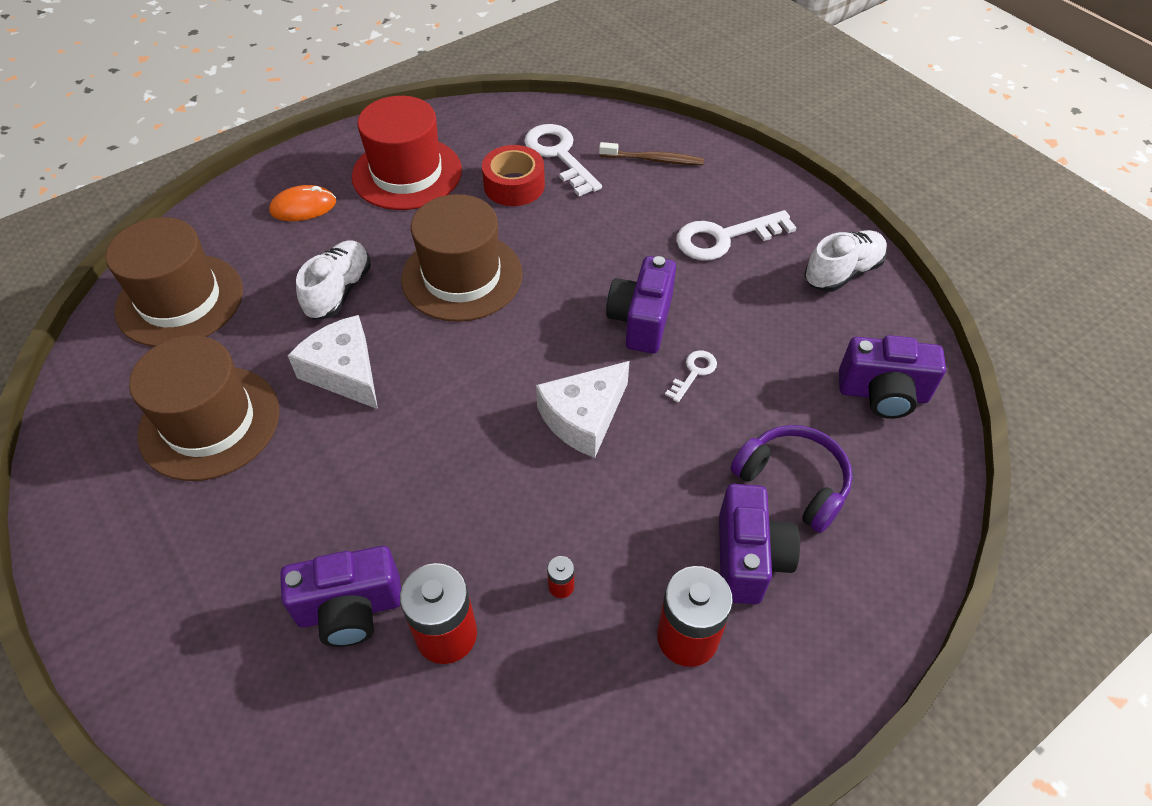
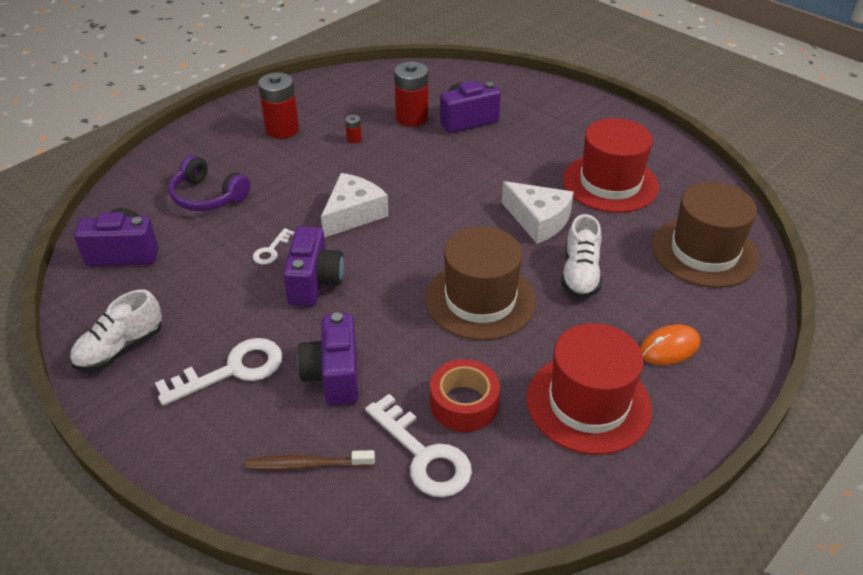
camera: 170 degrees right, 10 degrees down
(210, 422) = (610, 183): brown hat -> red hat
(748, 559) = (244, 160): purple camera -> purple camera (334, 376)

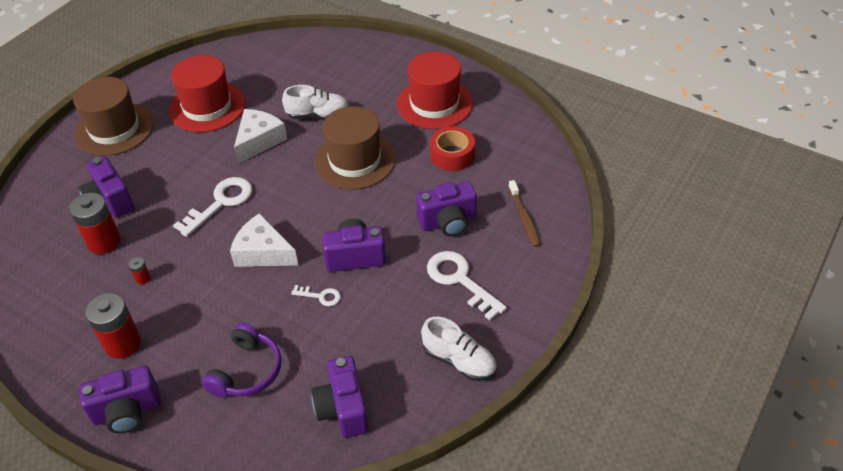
camera: 100 degrees left, 5 degrees up
(208, 132) = (127, 412): none -> purple camera
(424, 455) = (497, 167): white key -> white key (221, 203)
(669, 347) = (379, 74): orange mouse -> none
(704, 252) = (284, 61): brown hat -> brown hat (114, 129)

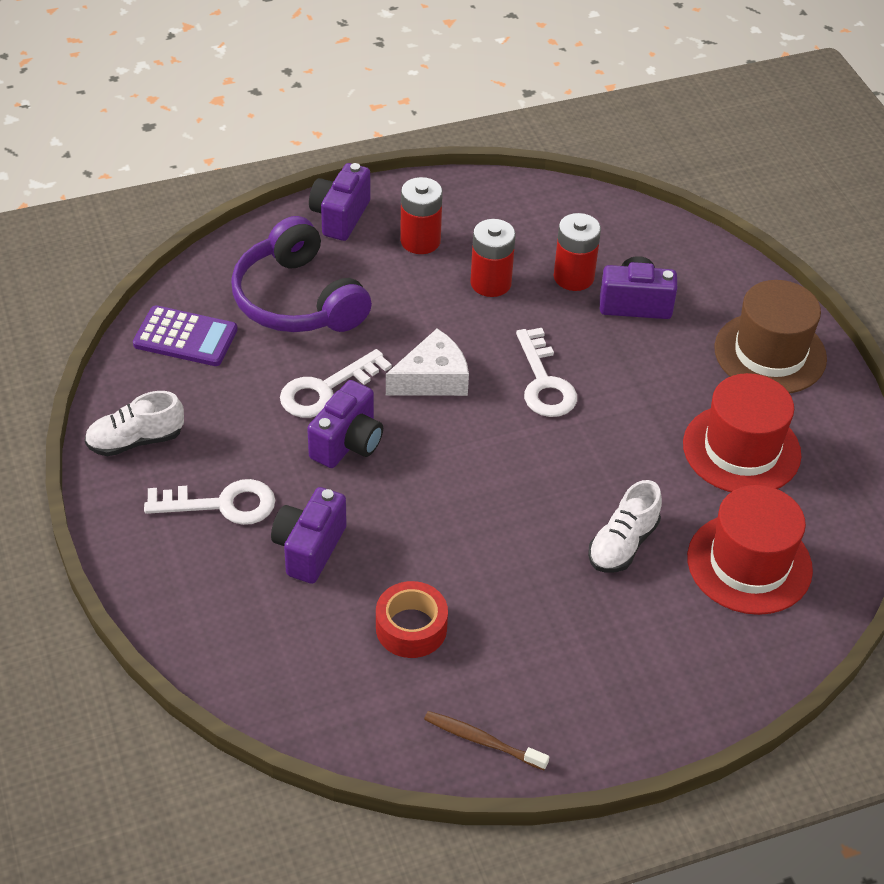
camera: 125 degrees right, 0 degrees up
(142, 278) = (490, 283): red battery -> red battery, size x2.28
(247, 371) = (297, 300): purple headphones -> purple headphones, size x1.60
(259, 141) = (624, 463): white cheese -> none
(320, 296) = (326, 389): white key -> white key, size x1.95
(343, 409) = (185, 337): purple camera -> purple calculator
(354, 160) = (499, 529): brown hat -> none
(434, 104) = (529, 679): red hat -> red hat (749, 563)
(524, 218) = (238, 622): brown toothbrush -> brown toothbrush (482, 741)

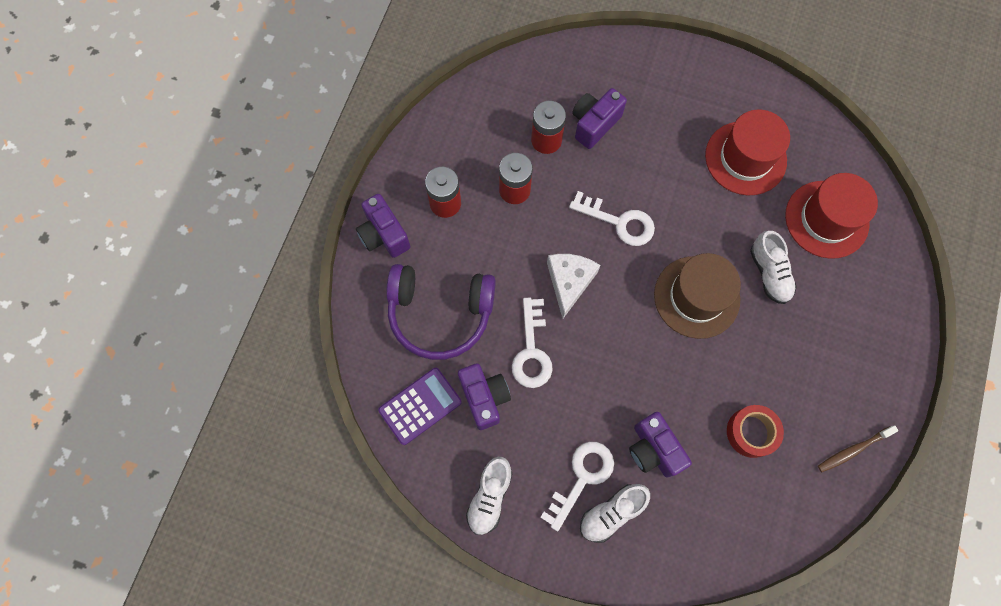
camera: 50 degrees left, 25 degrees up
(204, 550) = (611, 513): none -> white shoe
(347, 443) = (585, 369): purple camera -> purple camera (484, 398)
(770, 353) = (686, 85): brown hat -> brown hat (696, 297)

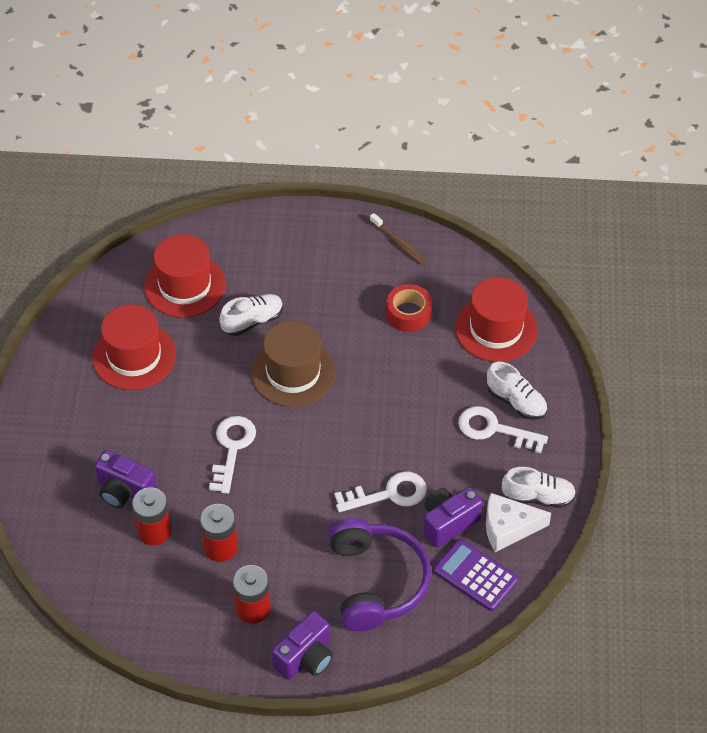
camera: 105 degrees left, 20 degrees down
(569, 282) = (309, 477): white cheese -> white cheese (508, 527)
(653, 449) = (449, 381): purple camera -> none
(713, 522) = (496, 329): none -> red hat

